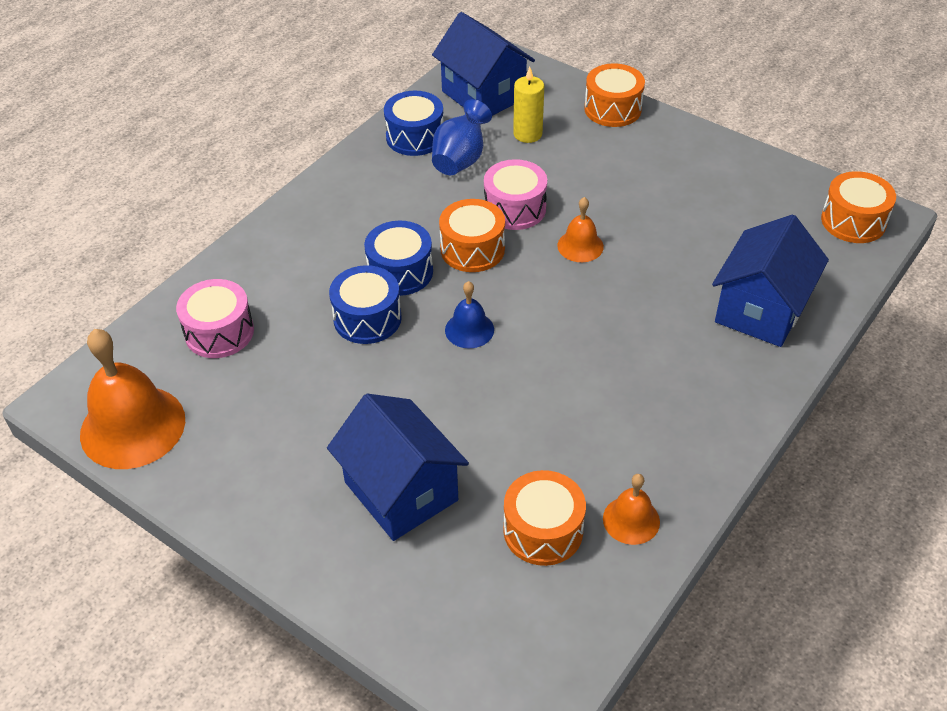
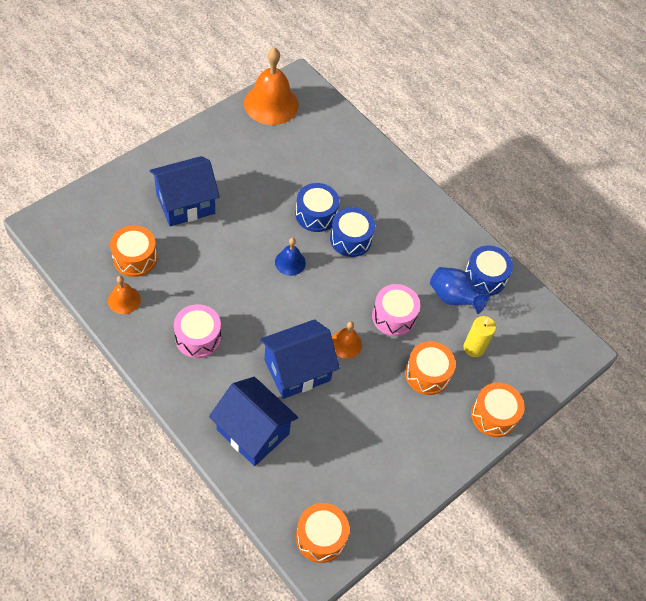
camera: 95 degrees right, 10 degrees up
(219, 332) = (327, 146): pink drum -> pink drum (198, 337)
(472, 249) = (360, 282): orange drum -> orange drum (427, 374)
(483, 95) = (527, 332): blue house -> blue house (297, 370)

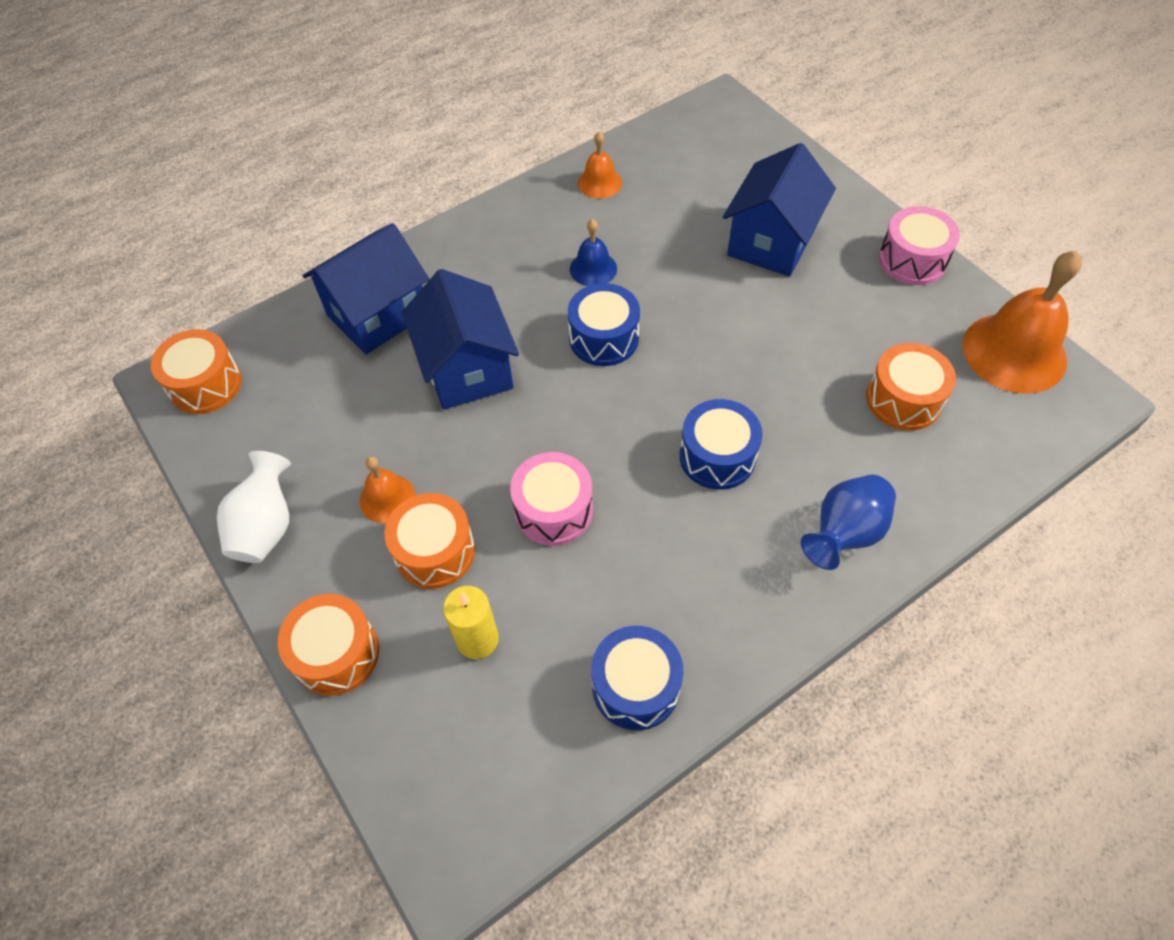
camera: 105 degrees right, 0 degrees up
(135, 258) = (668, 191): orange drum -> orange drum (903, 399)
(185, 204) = (771, 241): blue house -> blue house turned 45 degrees clockwise
(198, 337) = (534, 257): pink drum -> pink drum (912, 260)
(290, 262) = (665, 367): blue bell -> blue bell (593, 268)
(316, 215) = (767, 407): blue drum -> blue drum (604, 338)
(346, 344) = (506, 435): orange bell -> orange bell (387, 498)
(424, 469) = (266, 526): none -> white vase
(453, 298) = (588, 617): blue vase -> blue vase (844, 533)

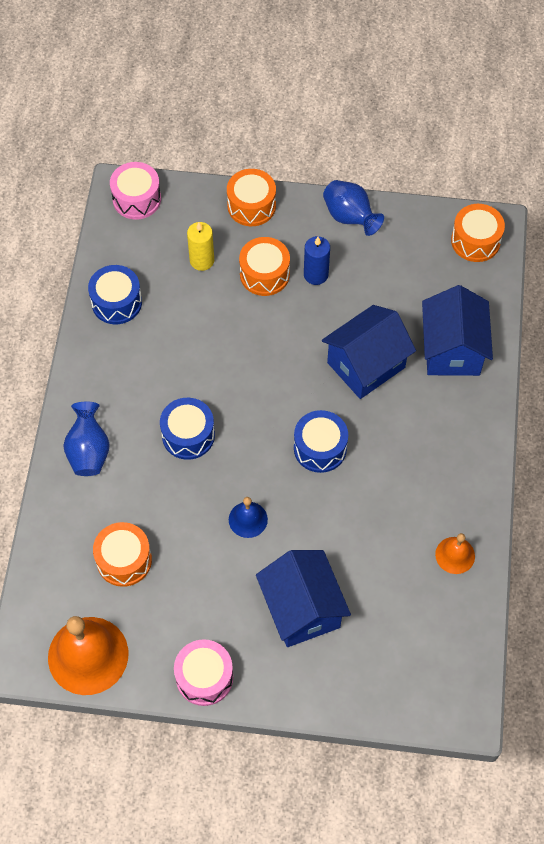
camera: 130 degrees right, 5 degrees up
(266, 526) = (350, 217): white vase -> blue vase
(387, 498) = (316, 274): orange bell -> blue candle
(467, 369) = (366, 365): blue house -> blue house turned 60 degrees counterclockwise
(553, 510) = (235, 338): pink drum -> pink drum (136, 199)
(593, 268) = (380, 487): blue bell -> blue bell (248, 519)

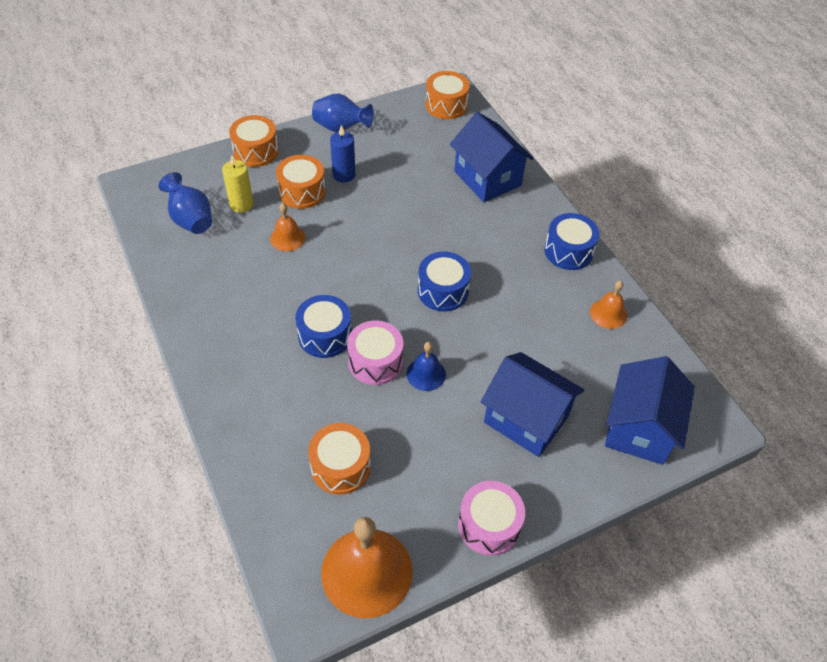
camera: 35 degrees left, 10 degrees down
(89, 451) = (242, 393): blue vase -> blue vase (191, 219)
(116, 302) = (186, 266): blue drum -> blue drum (568, 251)
(136, 199) = (152, 185): pink drum -> pink drum (375, 362)
(219, 318) = (287, 238): none -> orange bell
(366, 365) = (432, 217): blue house -> blue house (639, 428)

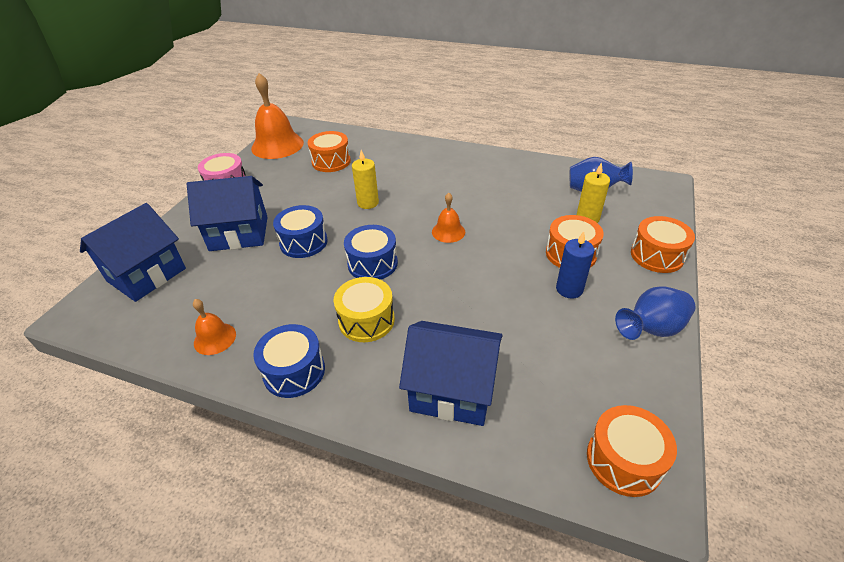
camera: 140 degrees right, 10 degrees down
(287, 238) = (523, 222): orange bell -> orange bell (448, 232)
(325, 335) = (415, 195): blue drum -> blue drum (303, 242)
(375, 362) = (368, 203): pink drum -> yellow candle
(426, 374) = (329, 216): blue bell -> none
(493, 250) = (366, 320): none -> yellow drum
(639, 428) = (147, 275): blue house -> blue house turned 60 degrees clockwise

